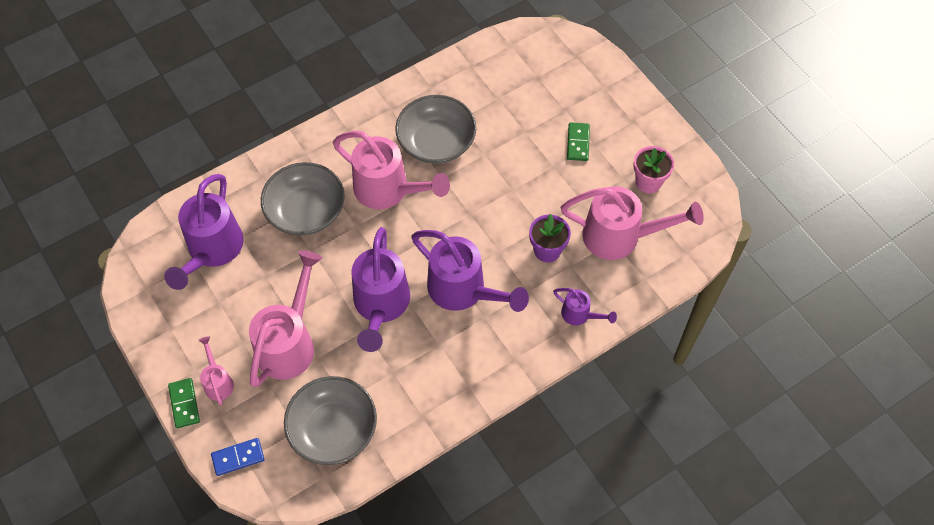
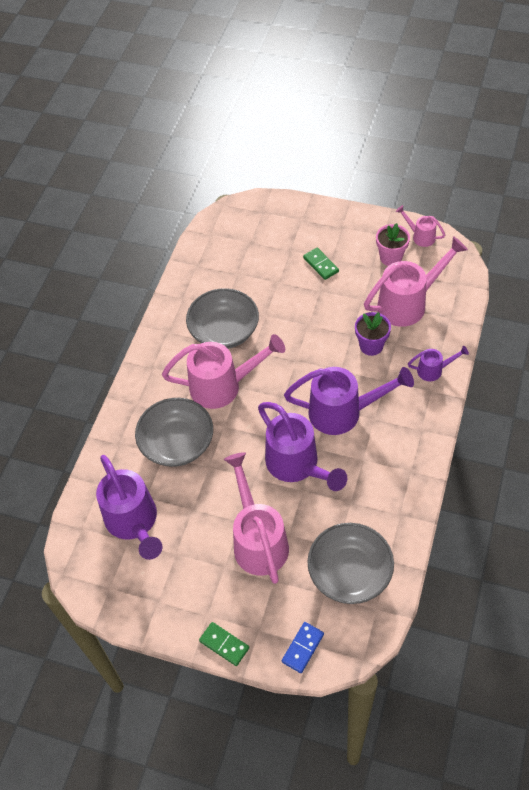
camera: 35 degrees left, 5 degrees down
(218, 382) = (234, 609): pink watering can -> pink watering can (420, 236)

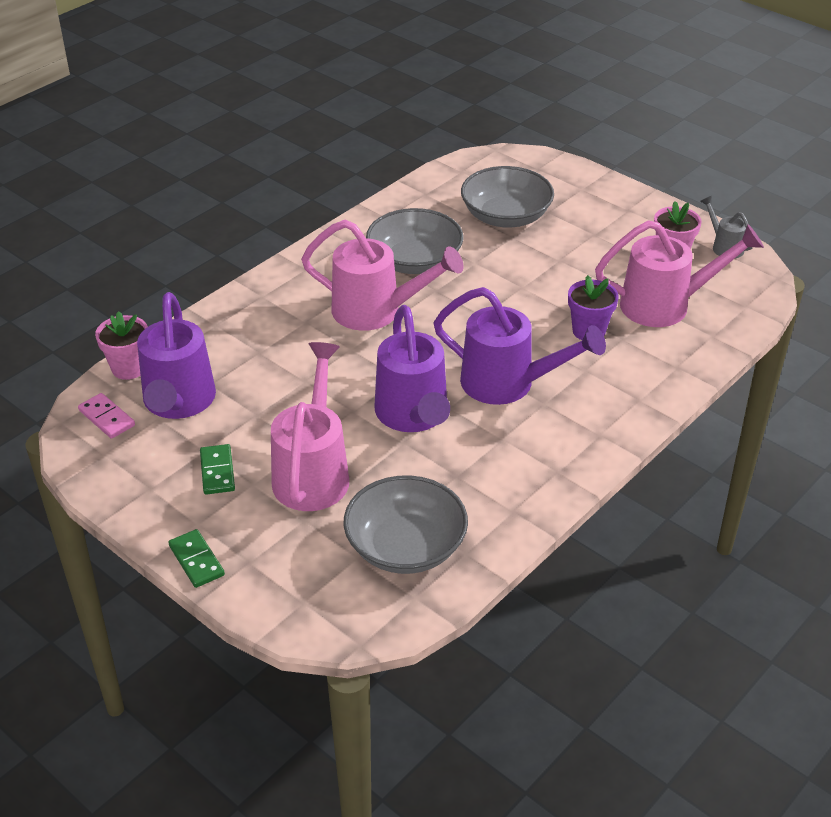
camera: 20 degrees right, 15 degrees down
(81, 507) = (129, 368): none -> pink flower pot
(92, 557) = (106, 418): none -> pink domino
(177, 443) = (283, 346): grey bowl -> grey bowl (506, 216)
(302, 648) = (291, 601): blue domino -> none
(321, 265) = (577, 236): green domino -> green domino (217, 471)
(420, 236) = (724, 246): pink watering can -> grey watering can
(433, 370) = (655, 380): purple watering can -> none

